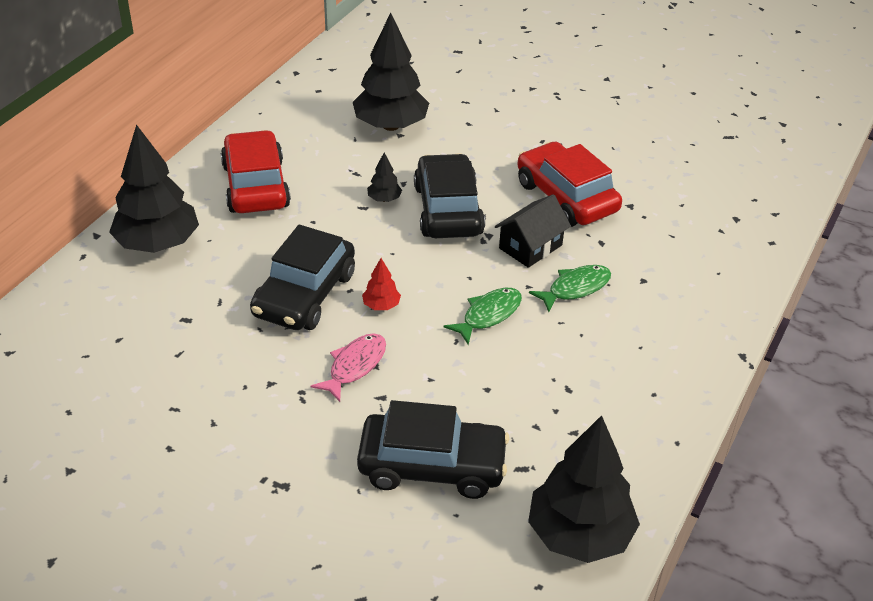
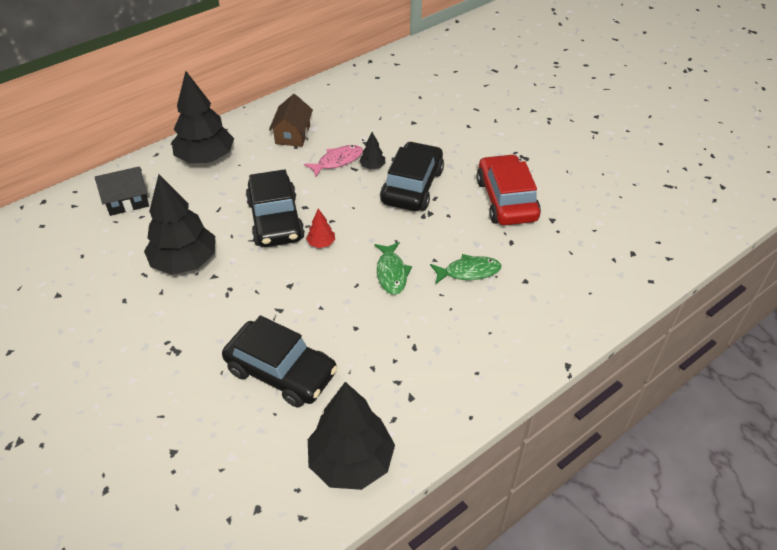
camera: 25 degrees right, 5 degrees up
(255, 186) = (292, 134): red car -> brown house
(304, 294) = (275, 220): black car -> black car turned 60 degrees counterclockwise
(354, 366) = (275, 281): pink fish -> pink fish (337, 161)
(391, 126) = (411, 114): black tree -> black tree (185, 262)
(488, 315) = (391, 273): green fish -> green fish turned 105 degrees clockwise
(530, 246) = (455, 230): black house -> black house (127, 201)

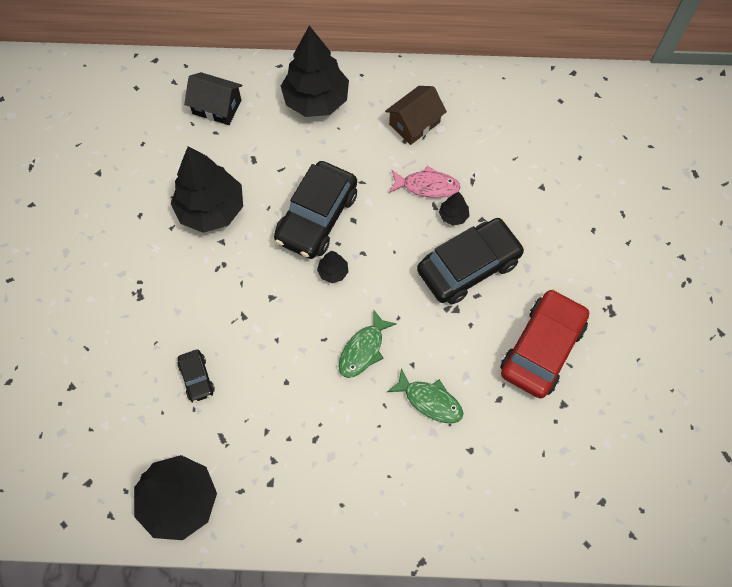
camera: 40 degrees right, 20 degrees up
(281, 372) = (197, 378): black car -> black car, size x0.48
(321, 243) = (333, 272): red tree -> black tree

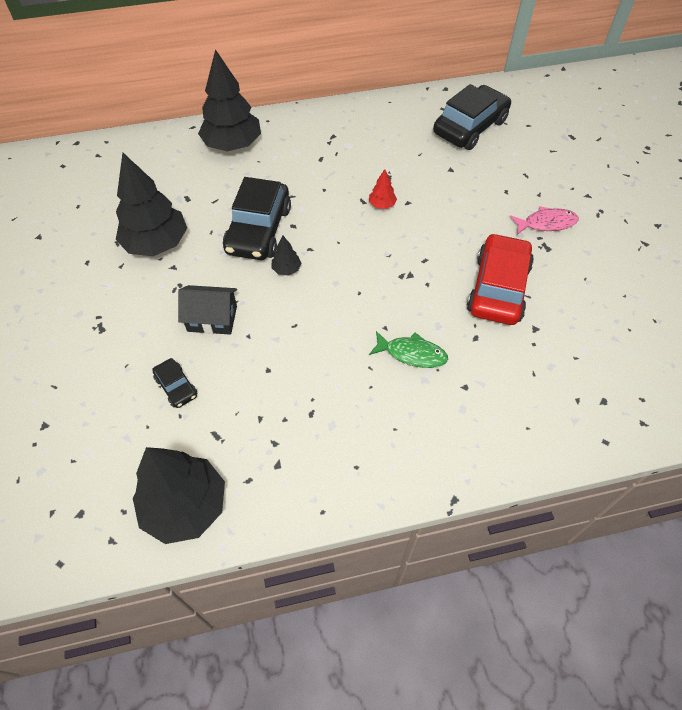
camera: 15 degrees left, 10 degrees down
(217, 107) = (143, 166): black house -> black house (212, 318)
(363, 349) = (335, 325): green fish -> none
(414, 123) = (325, 145): brown house -> none
(427, 186) = (351, 188): pink fish -> pink fish (546, 223)
(453, 215) = (382, 204): black tree -> red tree
(468, 266) = (409, 239): black car -> black car (470, 127)

